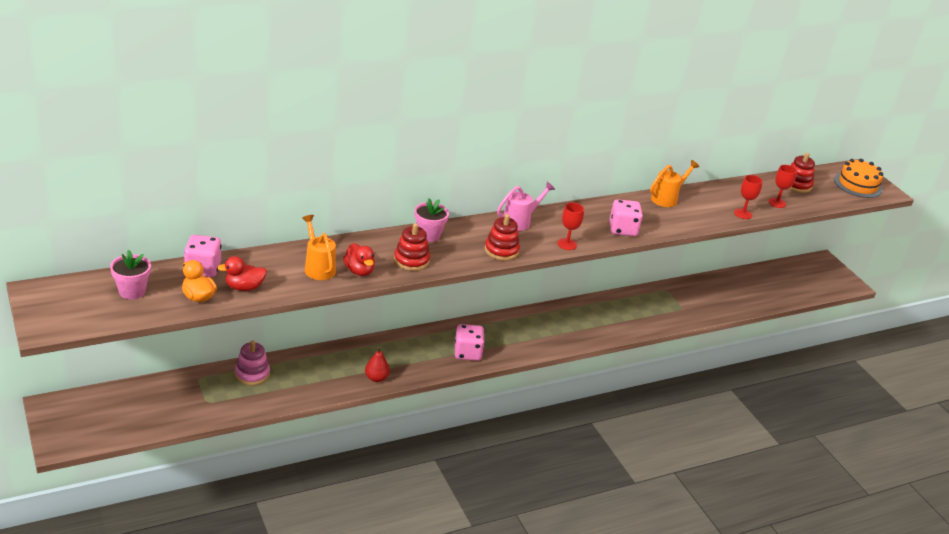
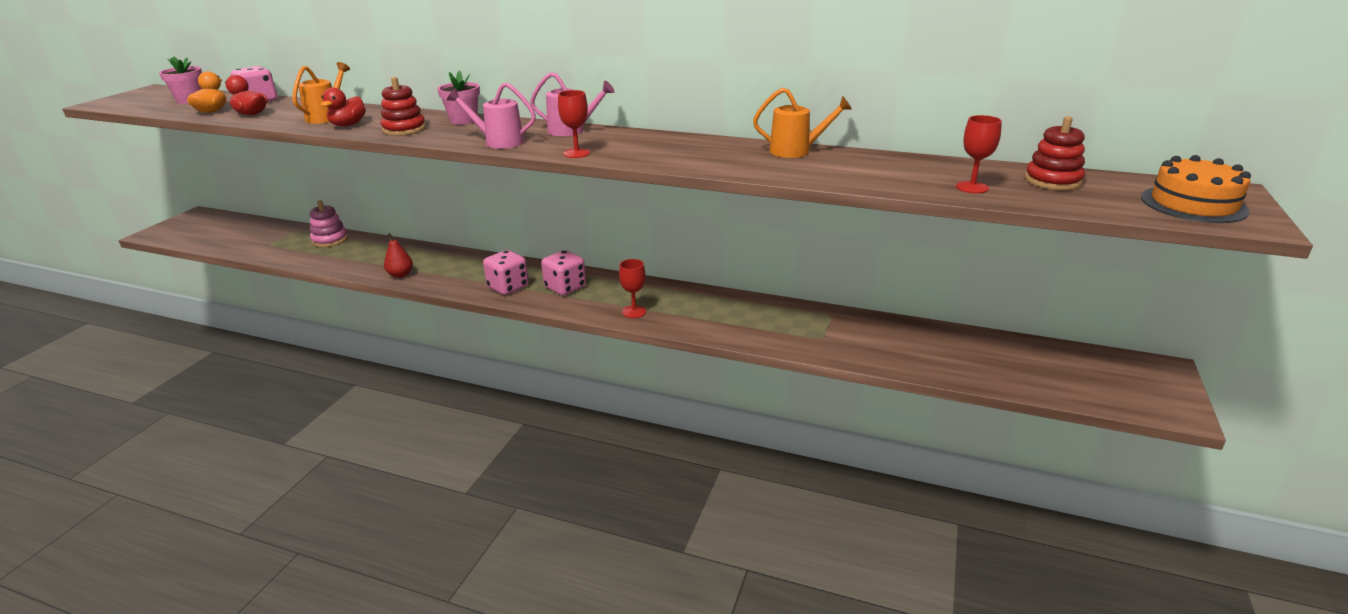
camera: 50 degrees right, 5 degrees down
(501, 250) = (498, 142): red stacking toy -> pink watering can
(623, 229) = (672, 159): pink dice -> pink dice (565, 287)
(743, 214) = (884, 184): red goblet -> red goblet (634, 312)

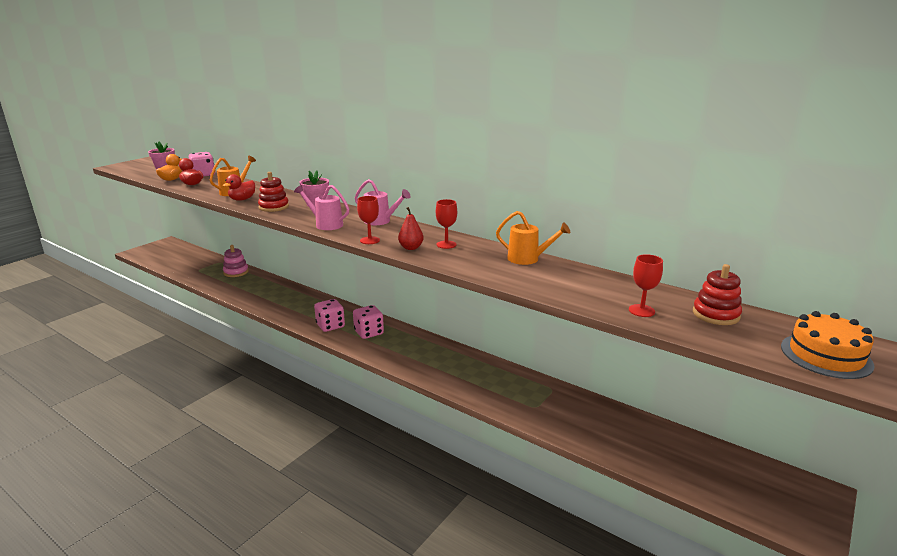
camera: 15 degrees right, 5 degrees down
(400, 275) = (266, 305): red pear -> red pear (411, 248)
(634, 312) = (406, 360): red goblet -> red goblet (446, 244)

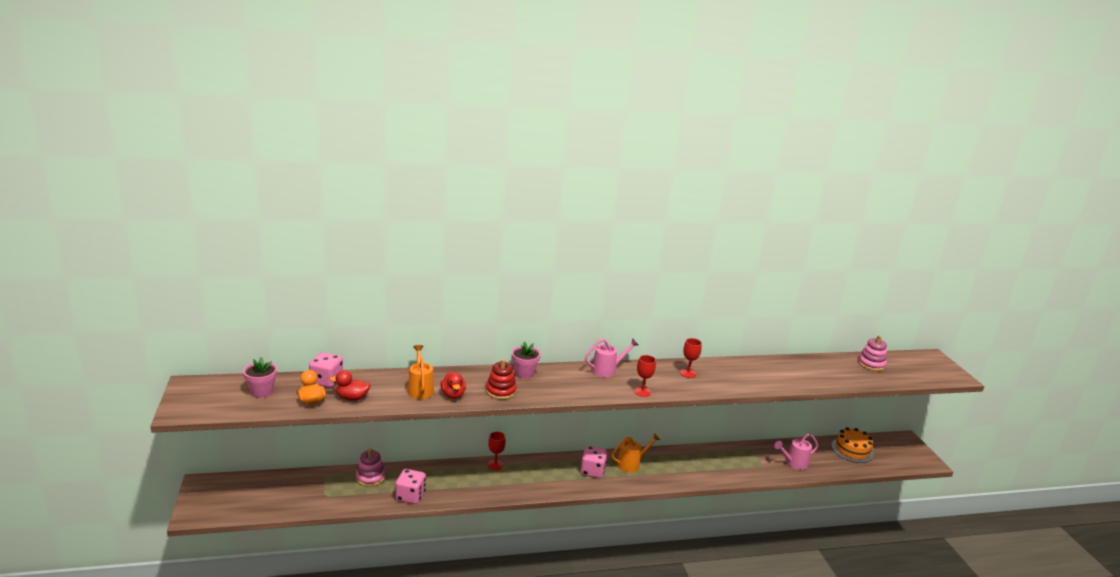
camera: 50 degrees left, 0 degrees up
(325, 224) = (582, 391): pink watering can -> pink watering can (793, 463)
(330, 326) = (557, 481): pink dice -> pink dice (410, 496)
(411, 248) = (677, 386): red pear -> none
(528, 259) = (746, 364): orange watering can -> orange watering can (631, 464)
(641, 310) = (848, 377): red goblet -> red goblet (495, 465)
(716, 314) = (871, 364): red stacking toy -> pink stacking toy
(826, 355) = (930, 369): orange cake -> orange cake (852, 450)

